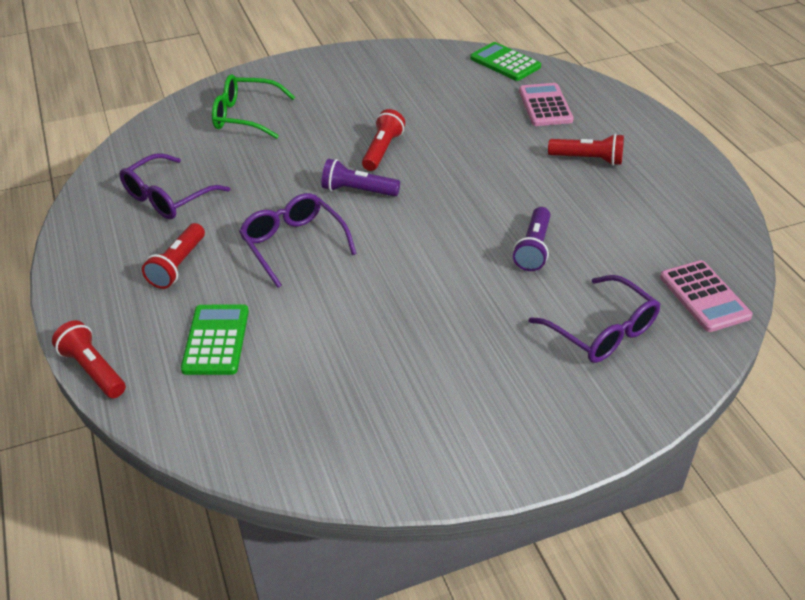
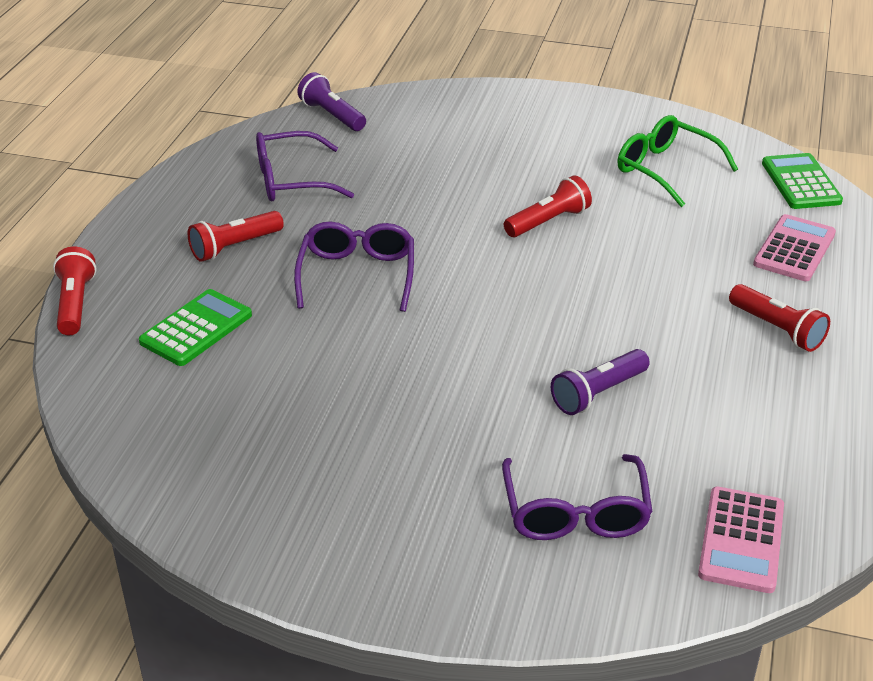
camera: 35 degrees right, 5 degrees down
(245, 116) = (446, 131): green glasses -> green glasses (665, 169)
(358, 191) = (476, 251): purple flashlight -> purple flashlight (332, 115)

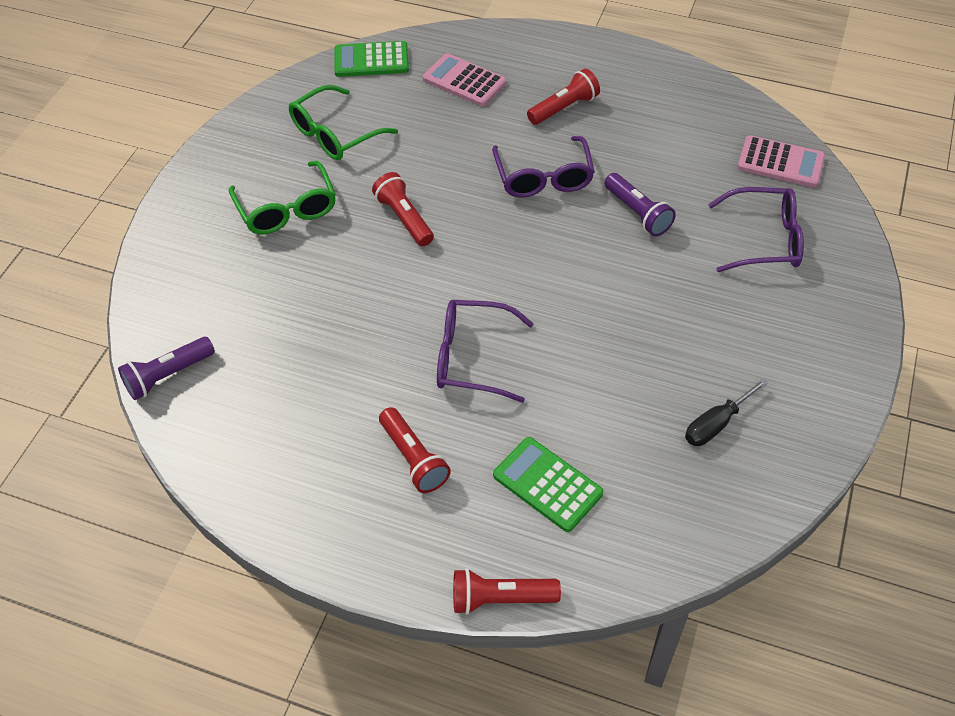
camera: 85 degrees left, 15 degrees up
(265, 453) = (716, 424): none -> black screwdriver
(291, 180) = (296, 412): purple glasses -> purple glasses (543, 178)
(544, 152) = (287, 209): none -> green glasses

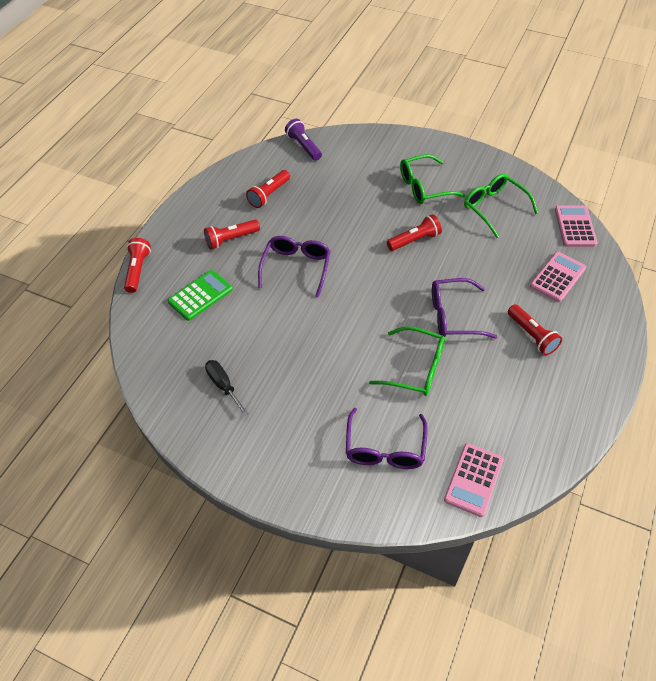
camera: 95 degrees right, 0 degrees up
(299, 415) = (269, 195): none -> red flashlight
(371, 60) = (575, 226): green calculator -> pink calculator
(637, 213) = (416, 368): purple flashlight -> green glasses

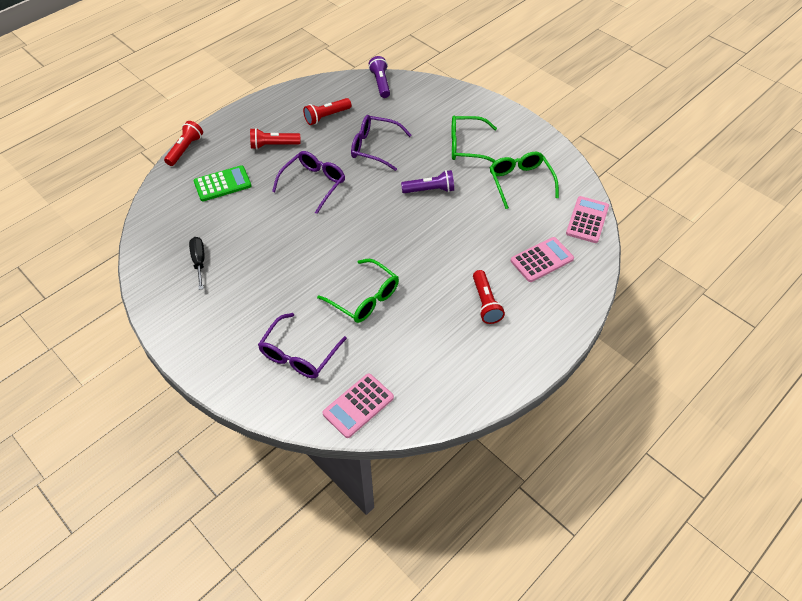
camera: 20 degrees right, 0 degrees up
(414, 240) = (430, 190): red flashlight -> purple flashlight
(453, 316) = (424, 264): purple glasses -> purple glasses (374, 147)

